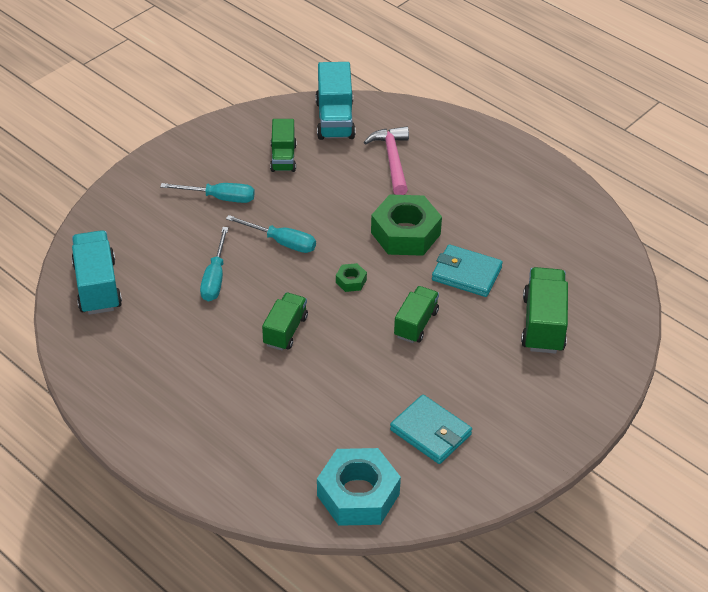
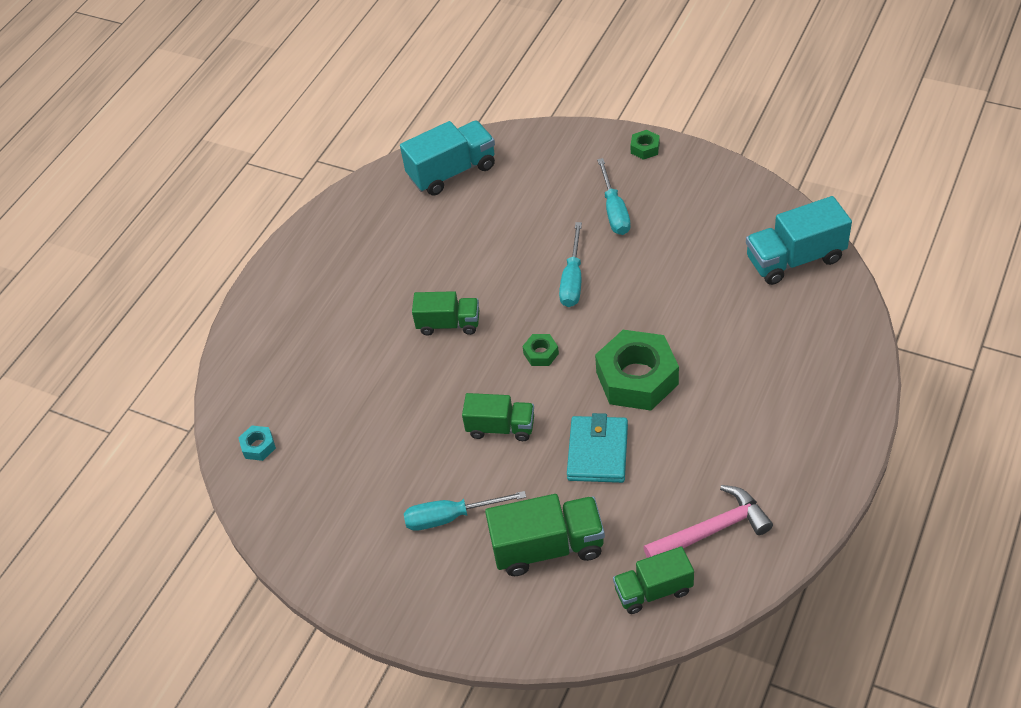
camera: 80 degrees right, 5 degrees up
(160, 161) = (645, 148): none -> green nut
(215, 278) = (499, 247): turquoise screwdriver -> turquoise screwdriver (451, 517)
(283, 158) = (704, 238): green truck -> green truck (653, 590)
(358, 494) = (258, 446): turquoise nut -> turquoise nut, size x0.43
(392, 160) = (754, 330): pink hammer -> pink hammer (712, 530)
(431, 432) = (353, 483): turquoise wallet -> none

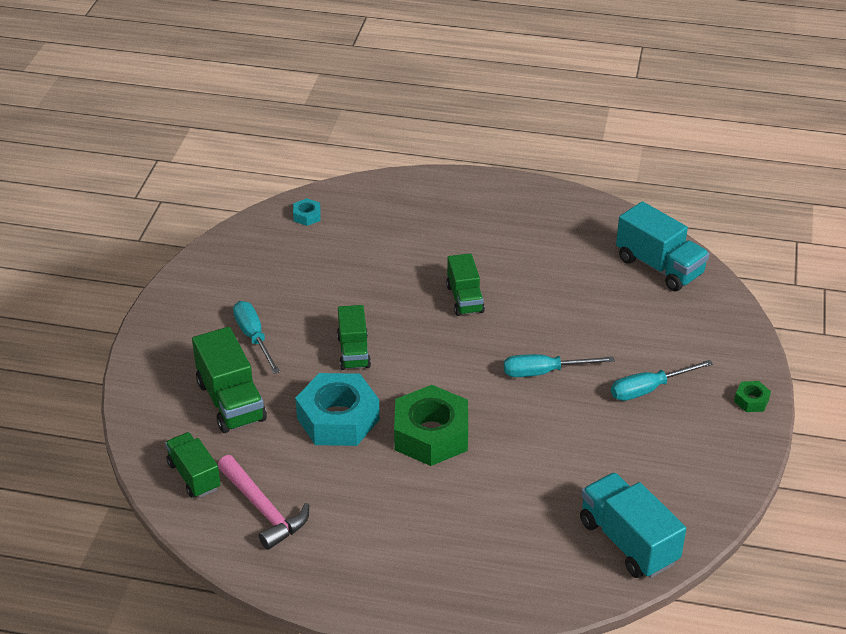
camera: 70 degrees right, 10 degrees down
(541, 353) = (445, 364): green nut -> none
(597, 452) = (338, 419): turquoise wallet -> turquoise nut

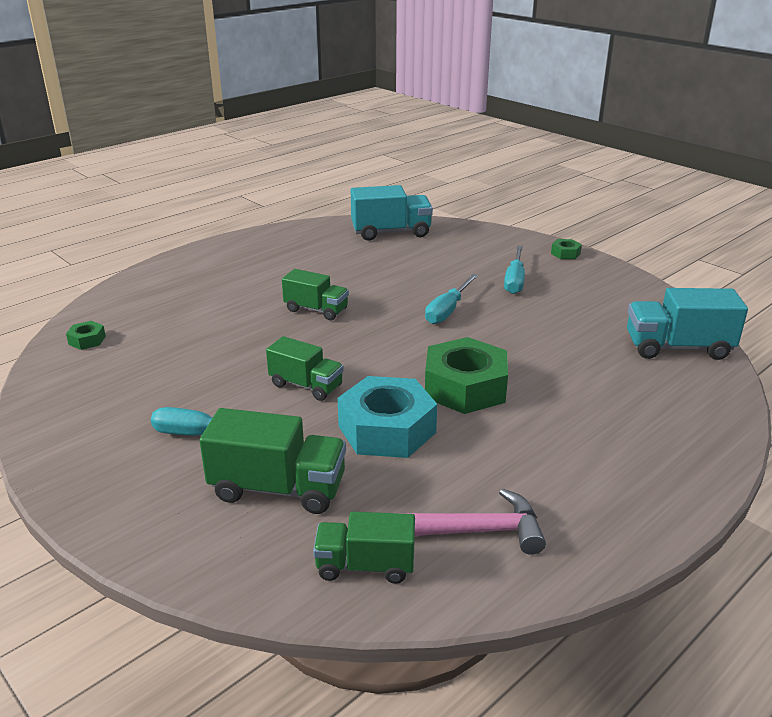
camera: 55 degrees left, 10 degrees down
(307, 216) = (87, 340): turquoise nut -> green nut

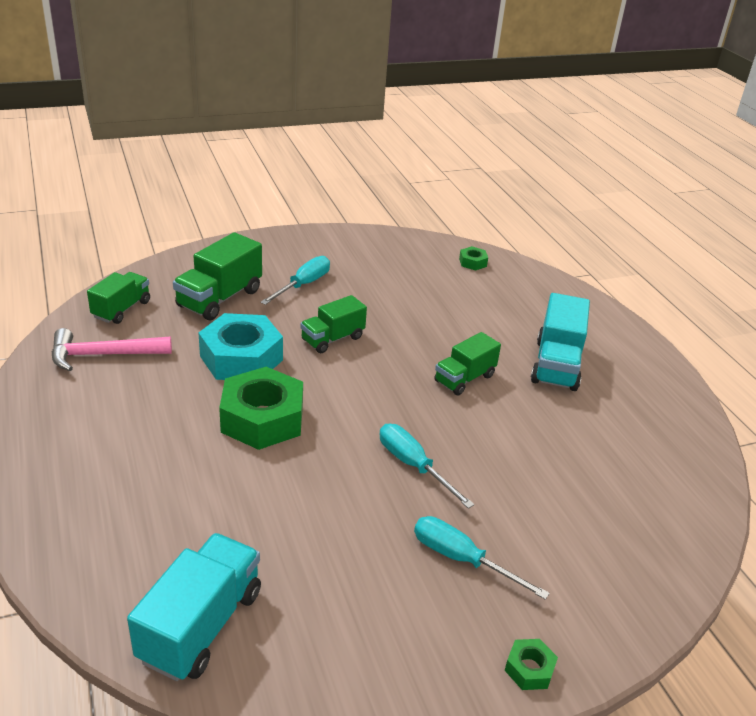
camera: 110 degrees right, 5 degrees up
(391, 232) = (666, 501): turquoise truck -> turquoise truck (556, 365)
(470, 531) = (103, 355): pink hammer -> pink hammer turned 60 degrees clockwise

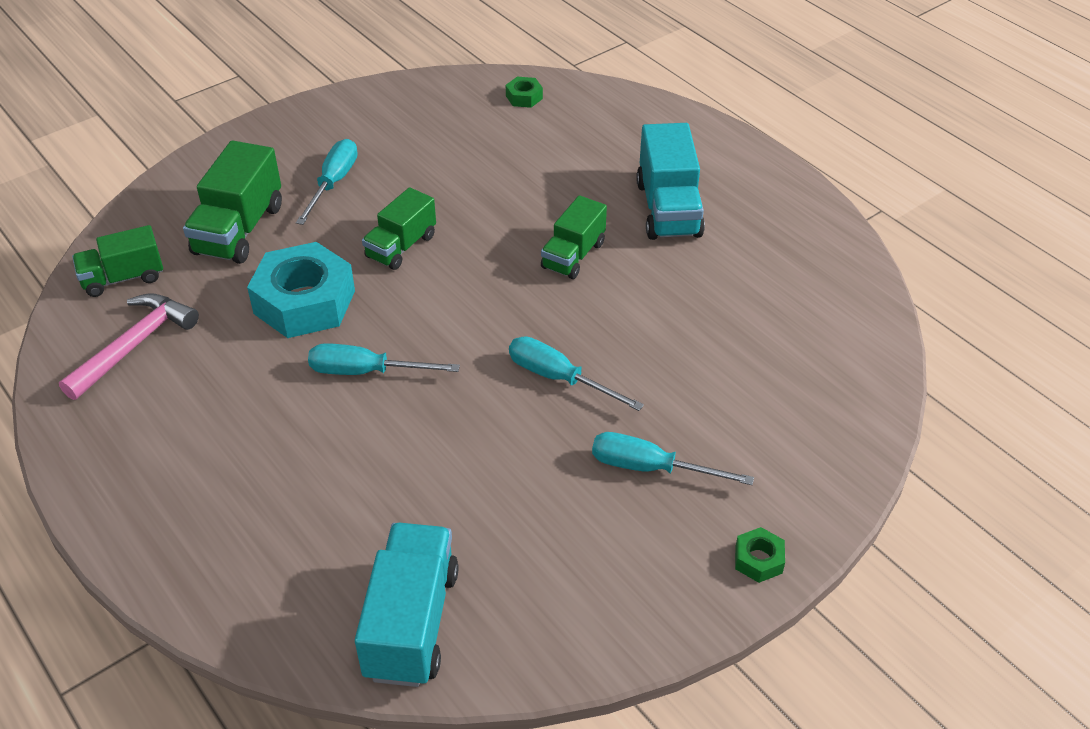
camera: 15 degrees left, 10 degrees up
(103, 355) = (134, 345): pink hammer -> pink hammer turned 150 degrees clockwise
(121, 309) = (123, 278): green truck -> green truck turned 120 degrees counterclockwise
(262, 419) = (366, 371): green nut -> turquoise screwdriver

